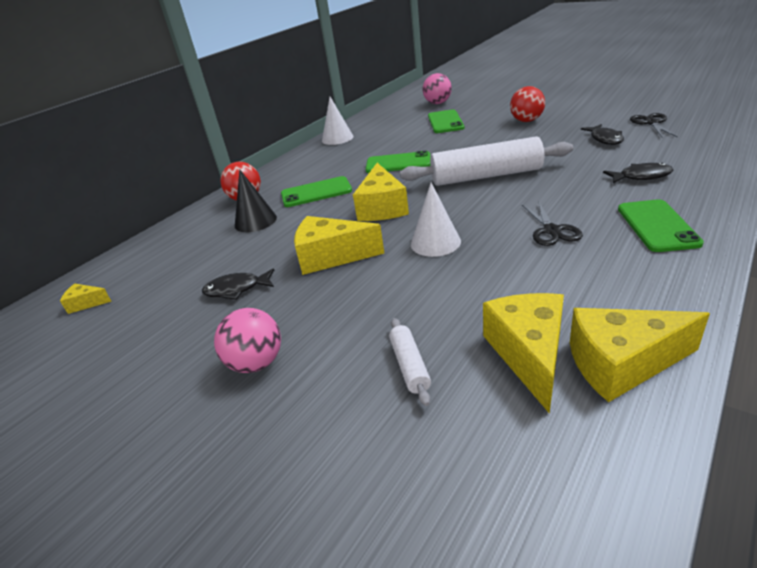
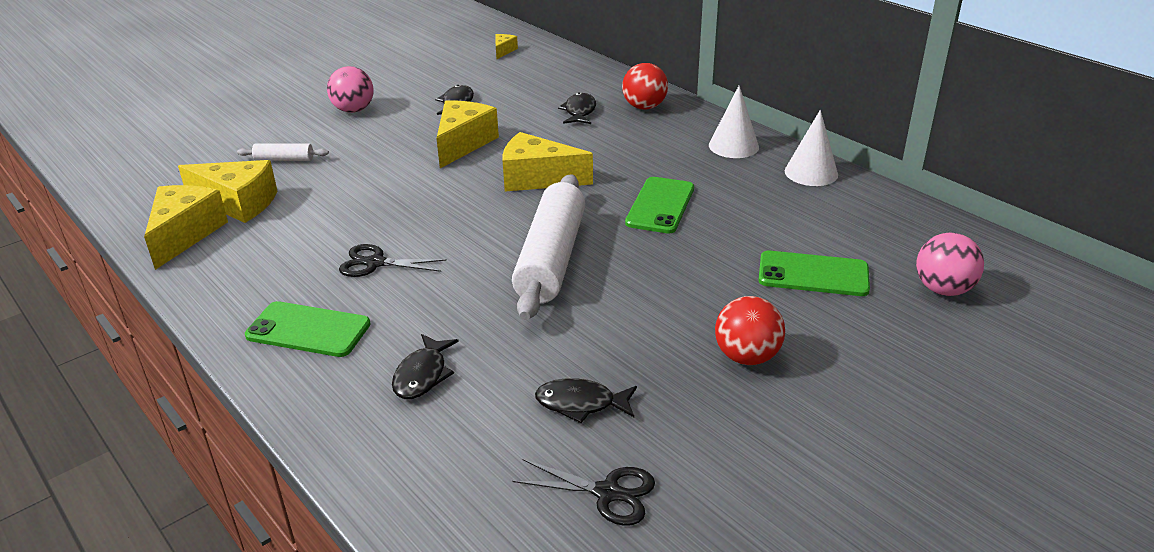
camera: 100 degrees right, 0 degrees up
(255, 221) = (579, 111): black cone -> black fish
(316, 192) = (620, 145): green phone -> none
(435, 242) = (428, 196): white cone -> white cone (733, 146)

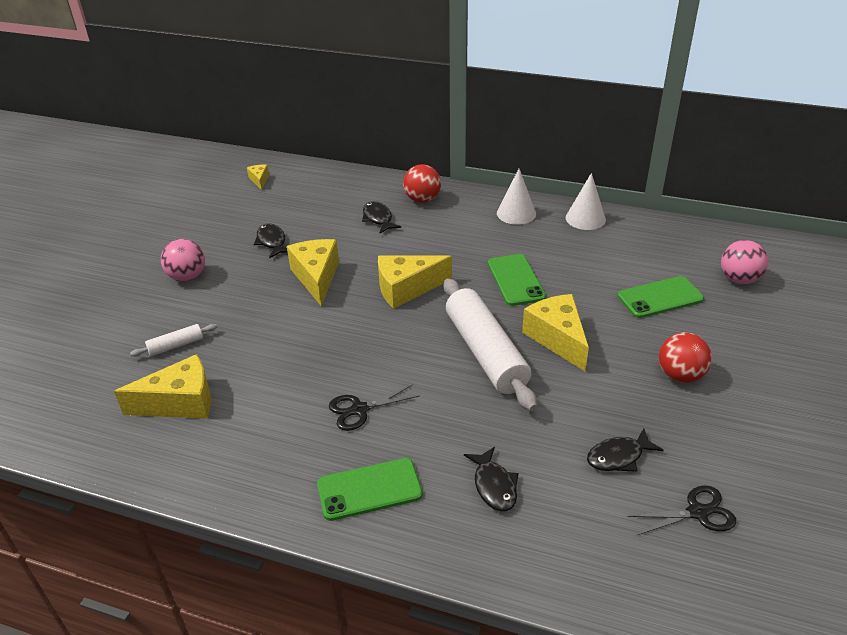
camera: 30 degrees left, 5 degrees up
(185, 234) = (164, 451): yellow cheese -> yellow cheese (557, 338)

